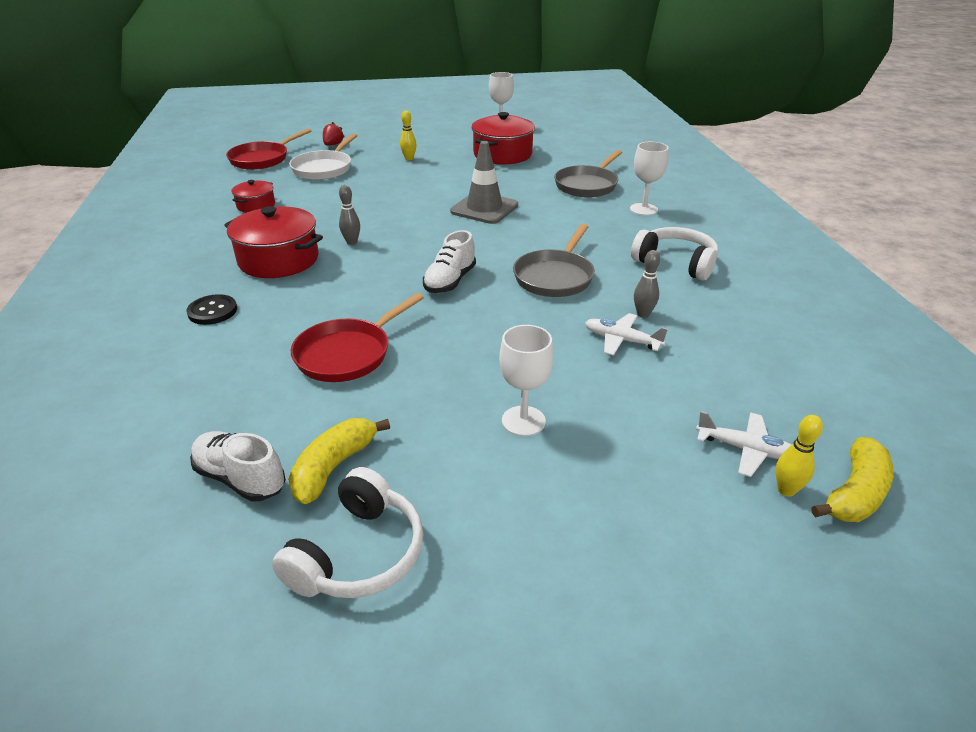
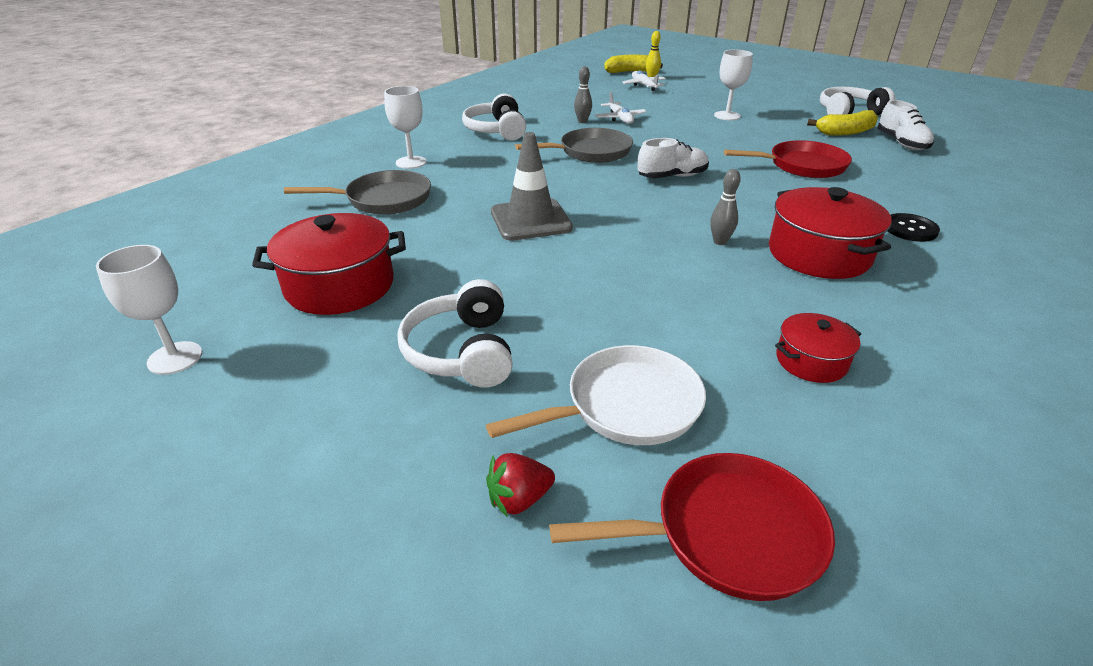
camera: 135 degrees left, 0 degrees up
(409, 159) = (462, 351): yellow bowling pin -> white headphones

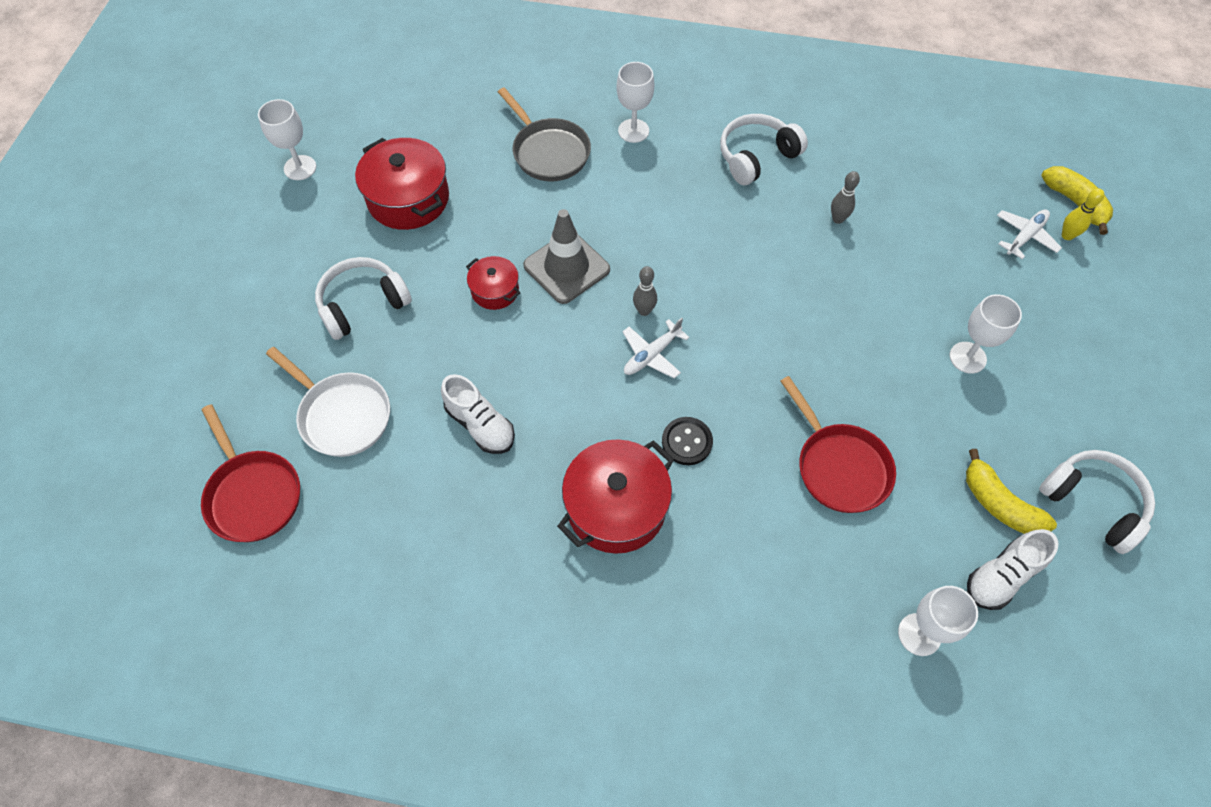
camera: 65 degrees right, 25 degrees up
(519, 499) = (247, 388): red strawberry -> none
(590, 152) = (750, 257): grey pan -> none
(620, 118) = (874, 250): white plane -> white plane (651, 355)
(672, 177) = (728, 347): white shoe -> white shoe (480, 425)
(720, 242) = (600, 421): grey bowling pin -> grey bowling pin (644, 311)
(811, 361) = (436, 519): red pot -> red pot (495, 290)
(910, 229) = (718, 588): black button -> black button (687, 442)
(948, 173) = (919, 634): none -> white goblet

